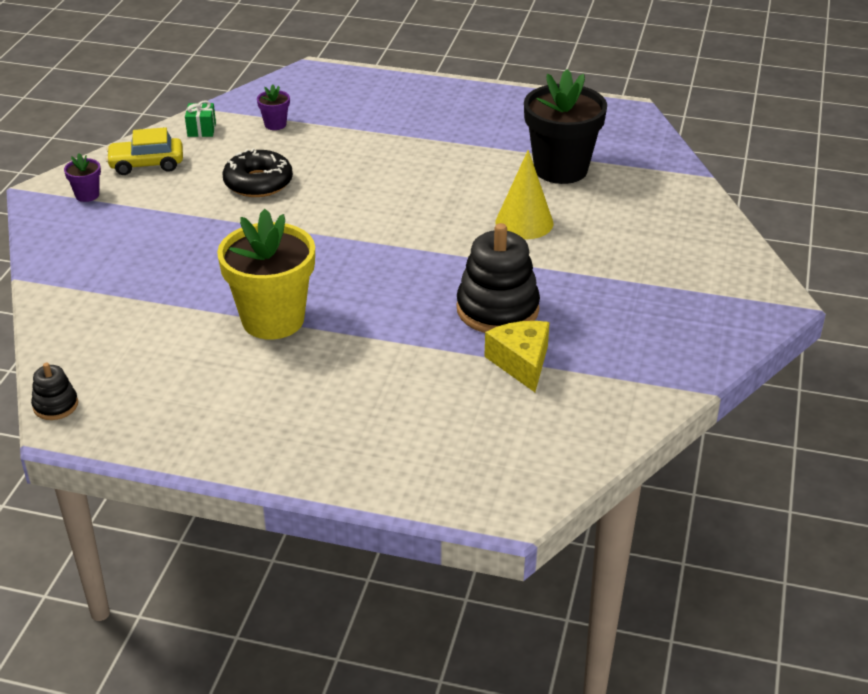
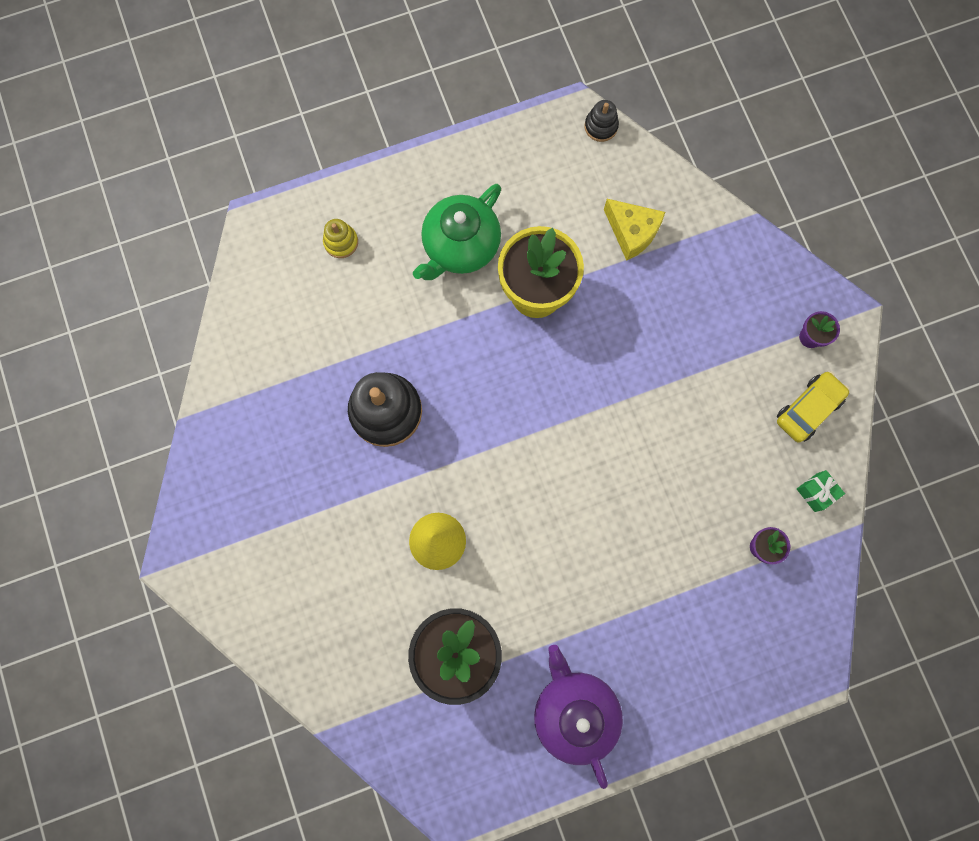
camera: 145 degrees right, 40 degrees up
(258, 183) = (694, 447): black donut -> none
(306, 385) = (460, 246): none -> green teapot
(427, 448) = (341, 242): none -> yellow stacking toy
(499, 115) = (574, 711): none -> purple teapot
(521, 362) = (332, 363): yellow cheese -> yellow cheese (632, 232)

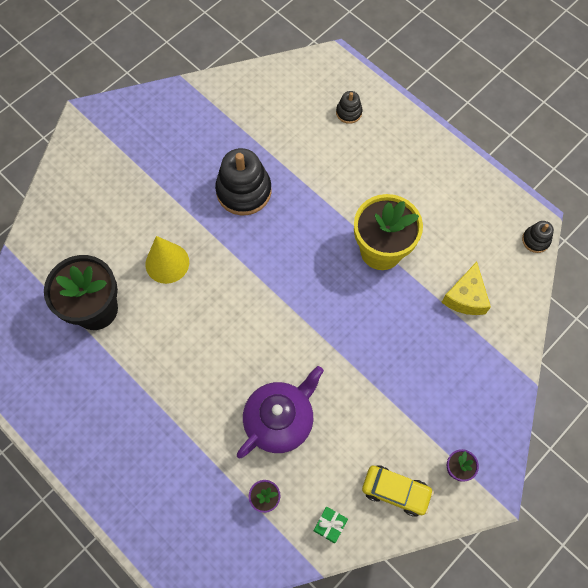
camera: 65 degrees right, 10 degrees down
(341, 242) = (349, 112): yellow stacking toy -> black stacking toy
(460, 246) = (387, 186): green teapot -> none
(574, 711) = (82, 408): purple teapot -> purple teapot (280, 420)

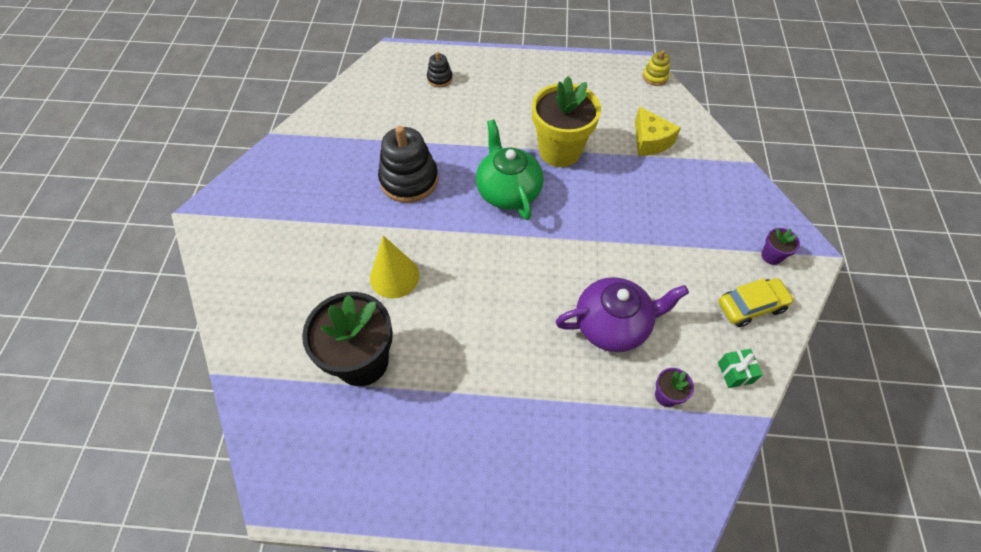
camera: 40 degrees left, 10 degrees down
(280, 420) = (613, 325): purple teapot -> purple teapot turned 75 degrees clockwise
(307, 255) = (508, 191): none -> green teapot
(535, 240) = (655, 77): black stacking toy -> yellow stacking toy

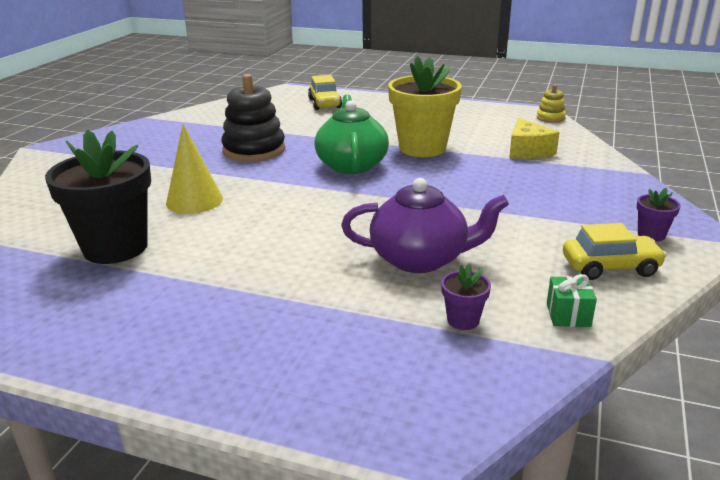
camera: 15 degrees right, 30 degrees down
(439, 78) = (325, 103): black stacking toy -> yellow car

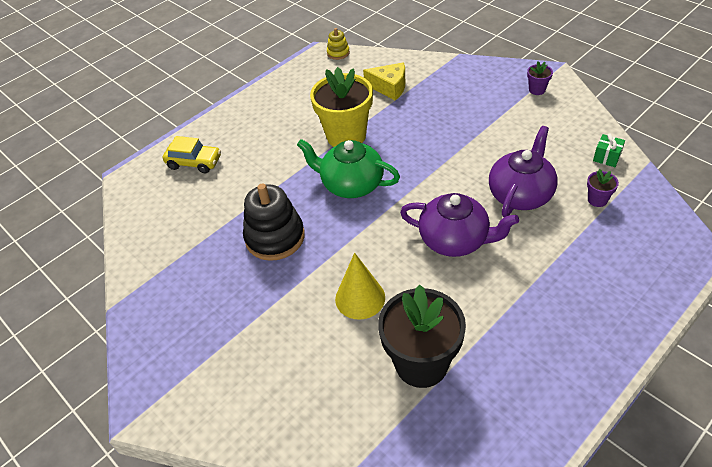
camera: 60 degrees left, 20 degrees up
(307, 232) = (455, 240): none -> purple teapot
(610, 267) = (565, 121): yellow car -> none

